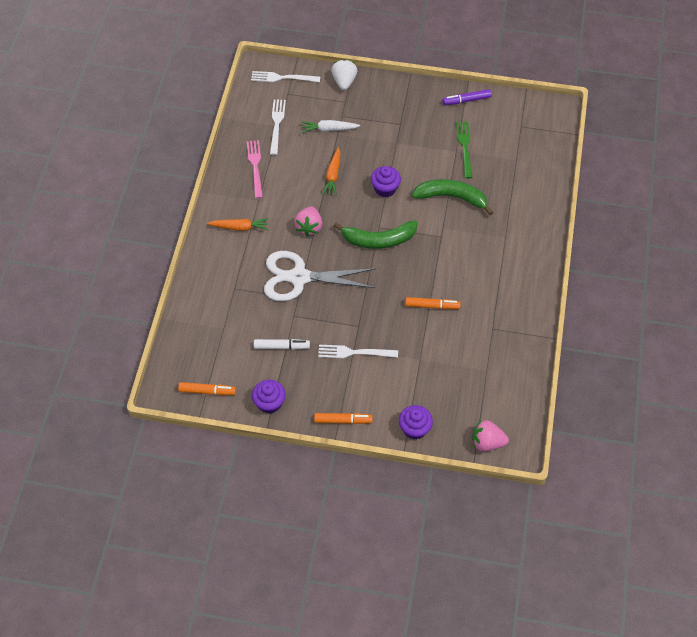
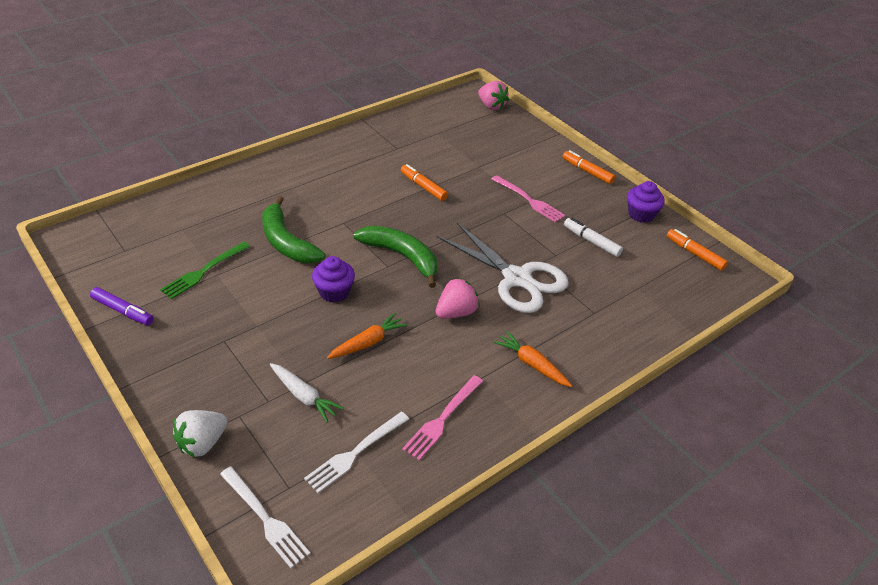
camera: 140 degrees left, 15 degrees down
(354, 352) = (529, 200): white fork -> pink fork
(414, 428) = (535, 138): purple cupcake -> none

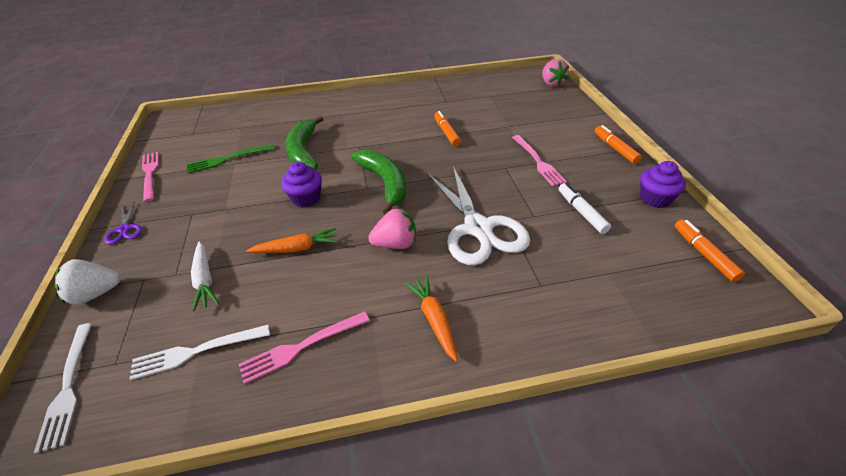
camera: 30 degrees right, 0 degrees up
(123, 311) = (150, 173): purple marker -> pink fork
(163, 377) = (125, 229): none -> purple scissors

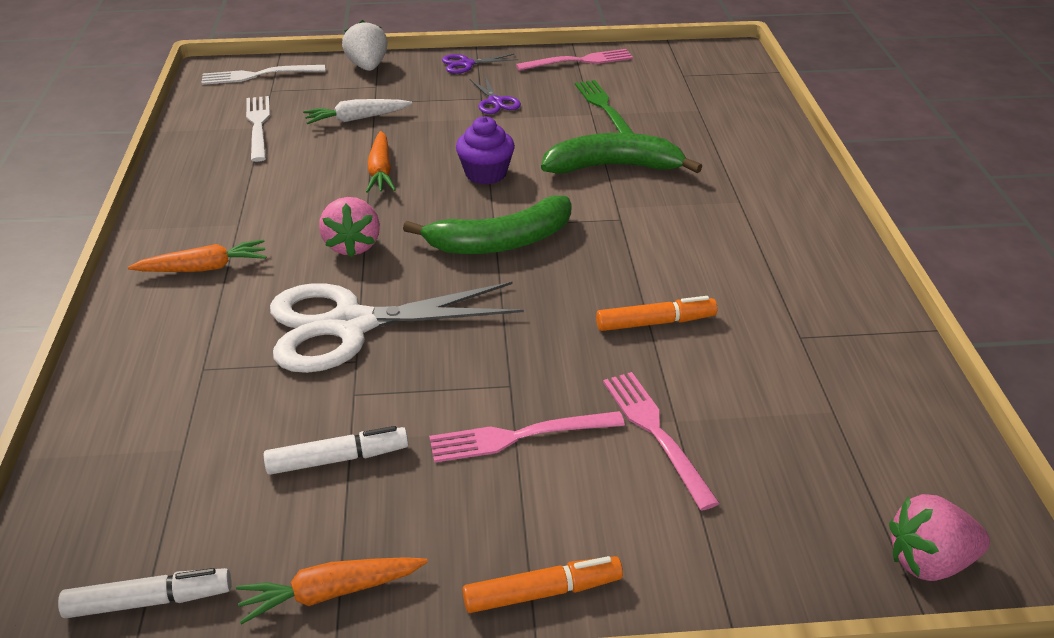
camera: 95 degrees right, 5 degrees down
(201, 206) = (495, 102): none -> purple scissors
(300, 347) = (224, 180): pink fork -> pink fork (655, 432)
(655, 199) = (330, 593): purple cupcake -> orange carrot
(703, 254) = (149, 601): orange marker -> white marker

